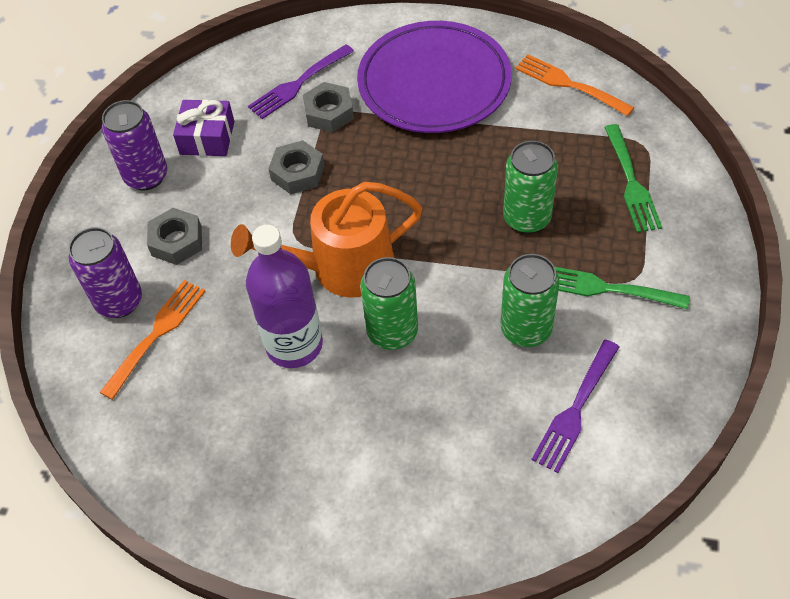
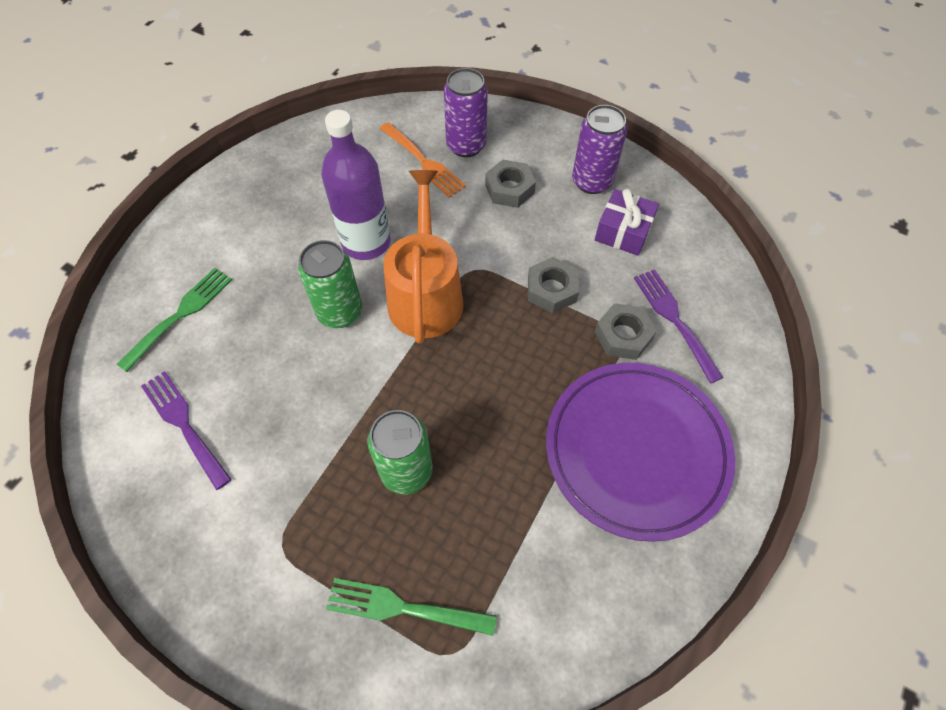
camera: 105 degrees right, 5 degrees up
(526, 329) = (283, 417): green can -> none
(569, 84) = (584, 608): orange fork -> none
(606, 288) = (285, 511): green fork -> green fork (180, 315)

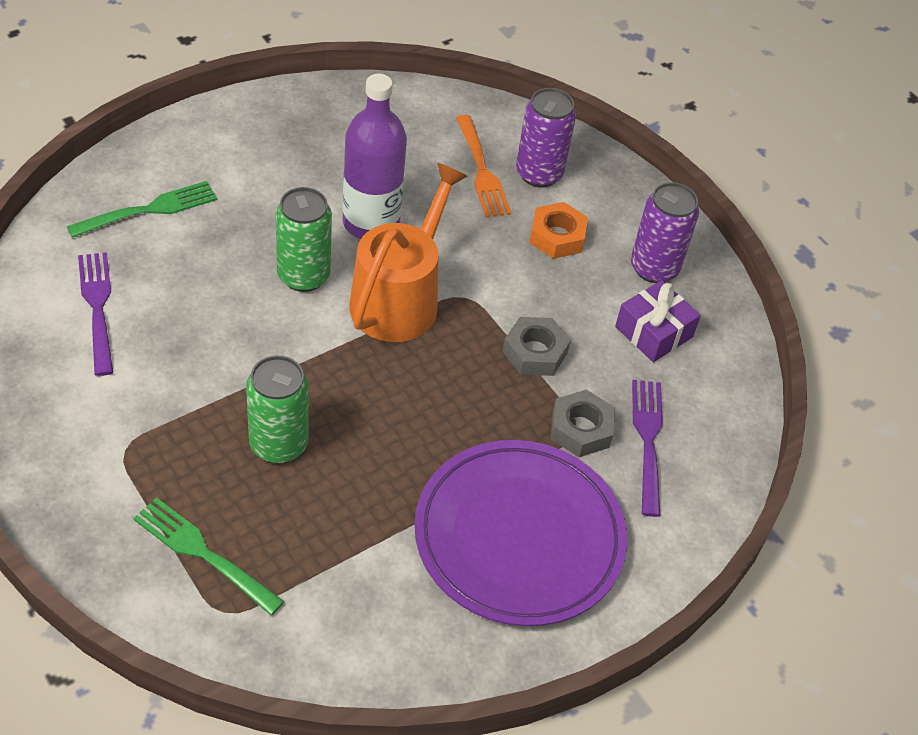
camera: 20 degrees right, 10 degrees down
(509, 189) = (557, 236): grey nut -> orange nut

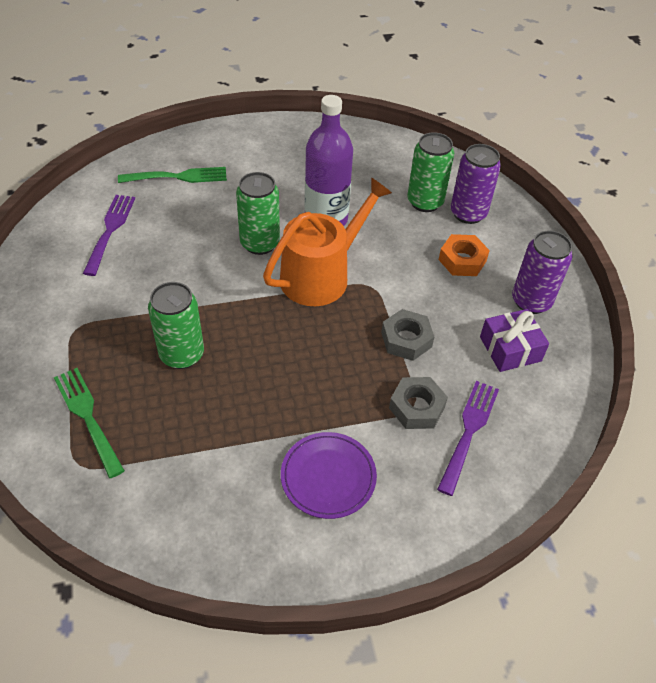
camera: 25 degrees right, 0 degrees up
(481, 170) = (425, 202): orange fork -> green can
(519, 536) = (328, 477): purple plate -> purple plate, size x0.54

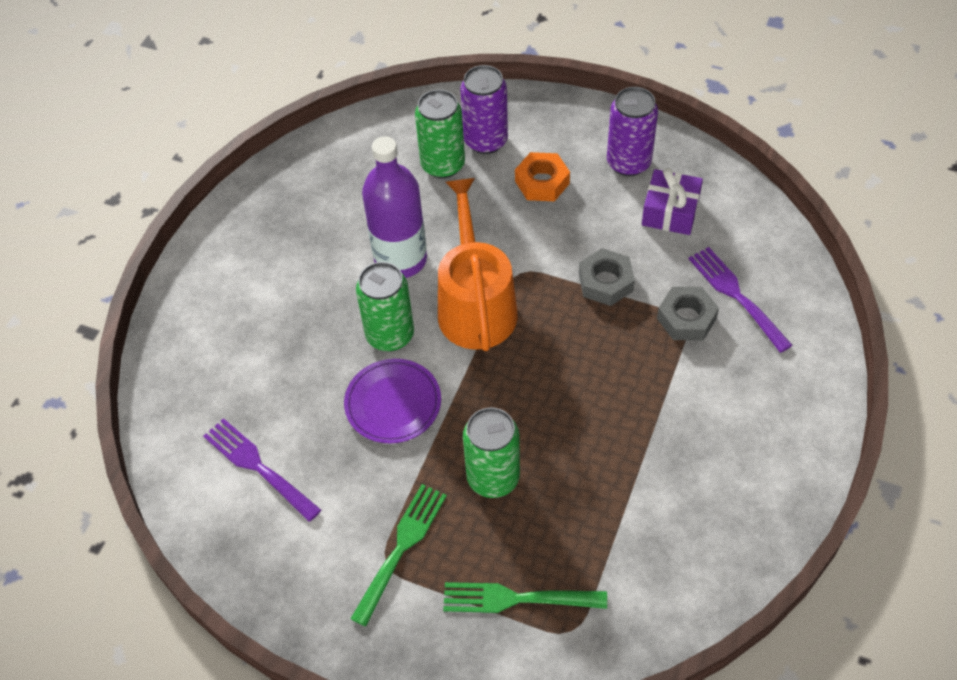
camera: 50 degrees left, 5 degrees up
(178, 177) = (223, 361): green fork -> green fork (401, 548)
(328, 477) = (716, 427): purple plate -> purple plate (393, 403)

